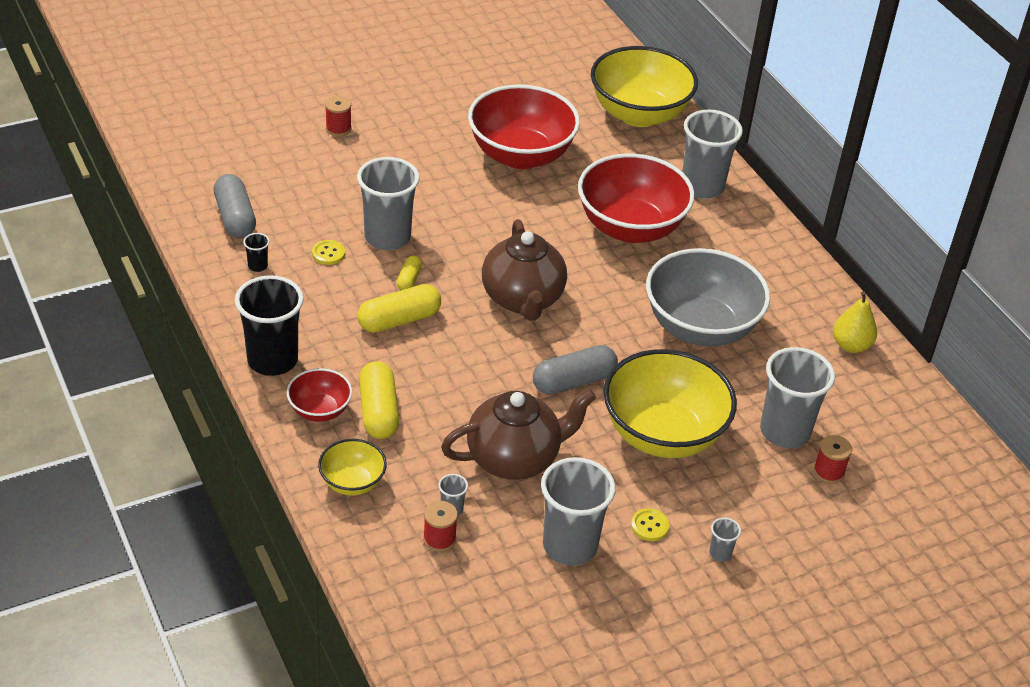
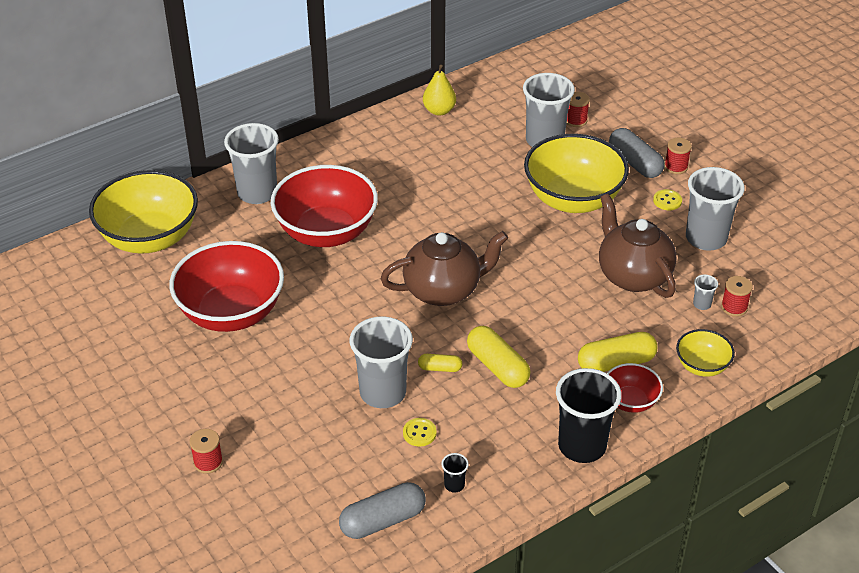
camera: 95 degrees left, 0 degrees up
(573, 381) = (534, 251): grey capsule -> grey capsule (635, 163)
(700, 327) = (445, 186): grey bowl -> none
(720, 553) = (676, 167): grey cup -> red spool

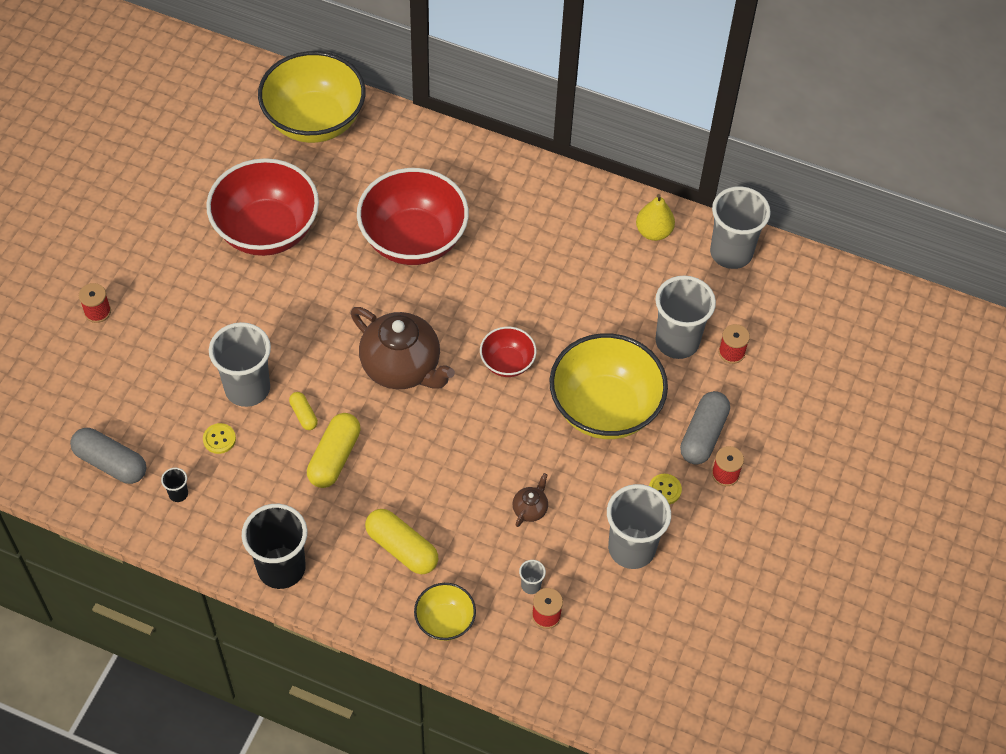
camera: 55 degrees right, 15 degrees up
(257, 193) = (427, 160): grey cup -> grey cup (731, 253)
(630, 401) = (360, 582): red bowl -> red bowl (507, 363)
(632, 276) = (530, 509): brown teapot -> brown teapot, size x0.43

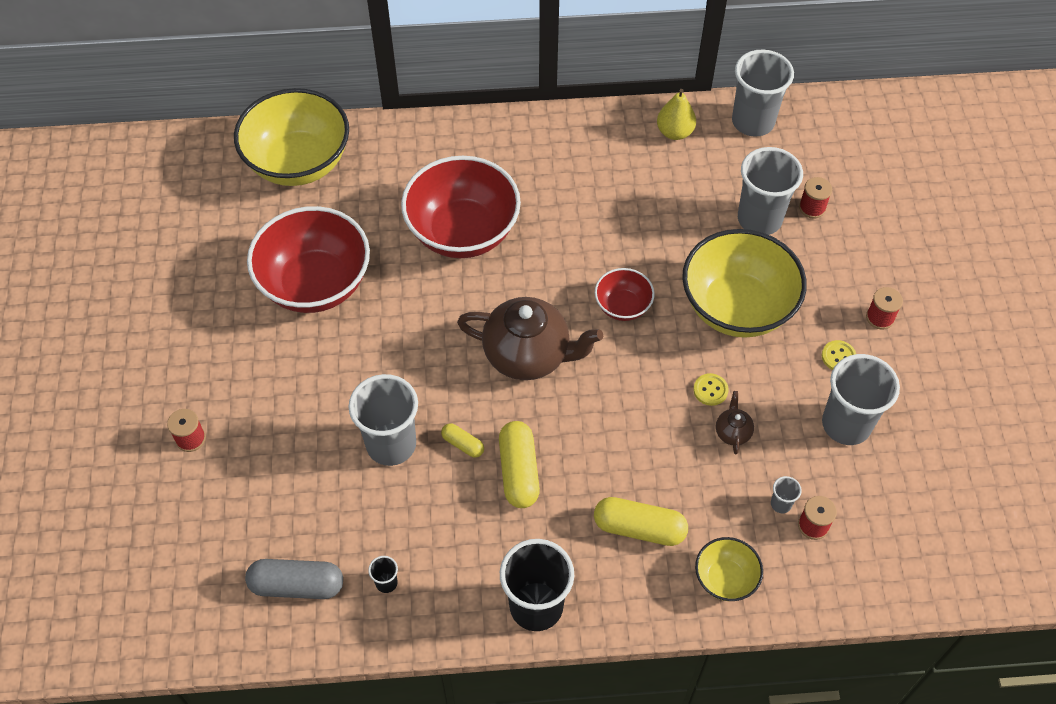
camera: 25 degrees left, 0 degrees up
(219, 439) = (394, 508): yellow button -> yellow button (710, 390)
(703, 435) = (838, 291): grey capsule -> none

